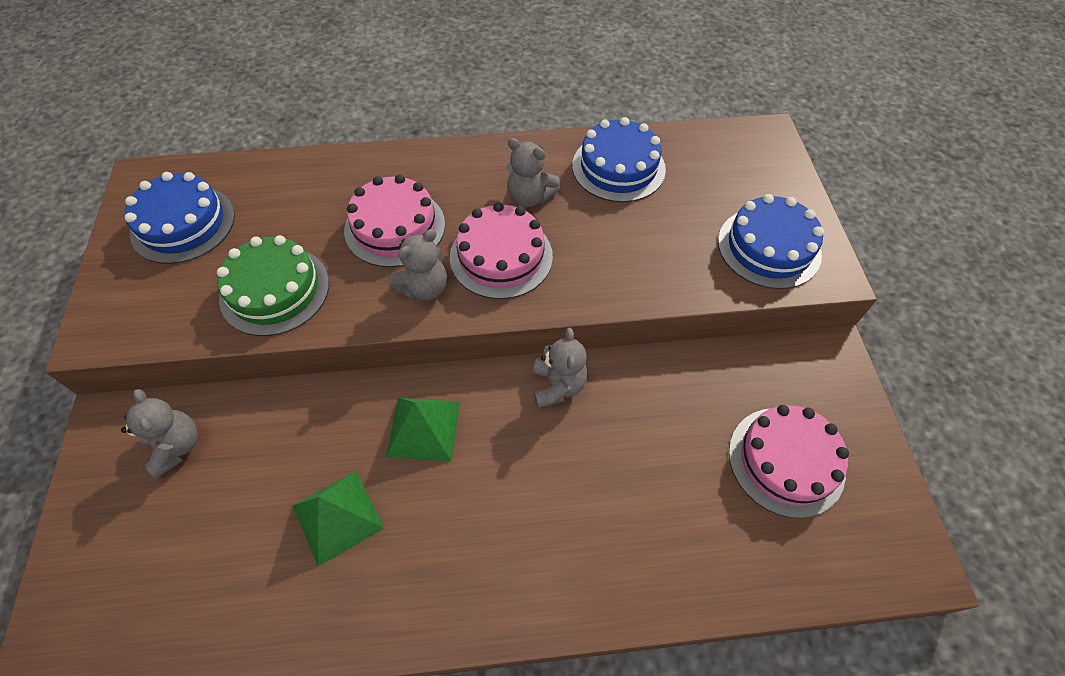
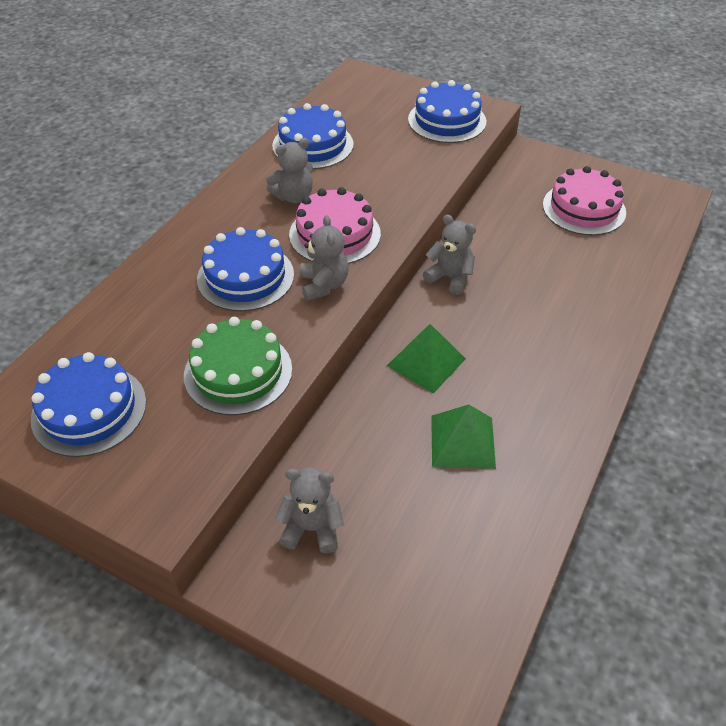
camera: 55 degrees left, 10 degrees down
(395, 227) = (245, 277): pink cake -> blue cake

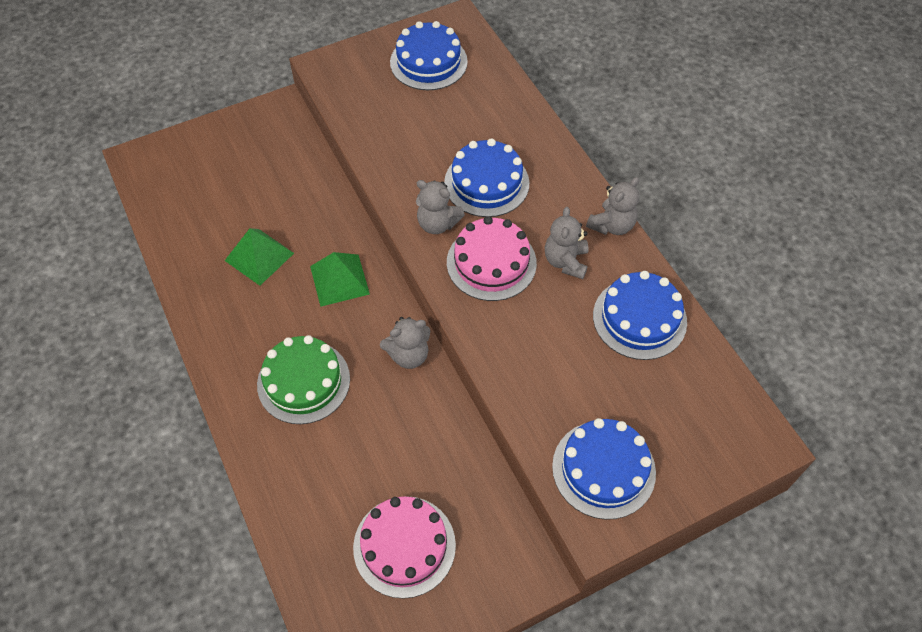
camera: 125 degrees right, 10 degrees up
(238, 372) = (396, 138): green cake -> green cake (303, 381)
(312, 528) = (277, 150): grey teddy bear -> grey teddy bear (612, 225)

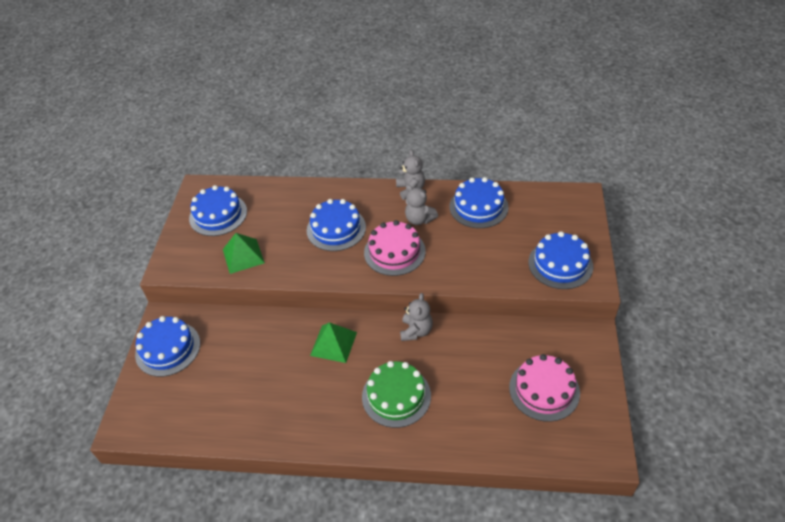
camera: 55 degrees left, 10 degrees down
(245, 136) = (168, 348): none -> blue cake
(259, 256) = (278, 382): green pyramid -> green pyramid (243, 256)
(437, 223) = (346, 264): grey teddy bear -> none

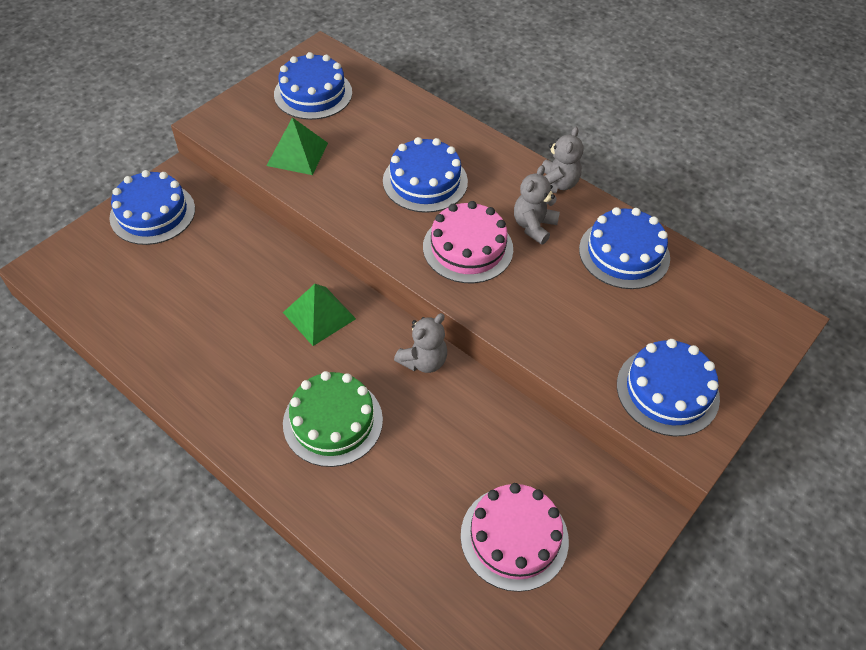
camera: 30 degrees right, 5 degrees up
(419, 219) = (533, 226): grey teddy bear -> grey teddy bear turned 45 degrees clockwise

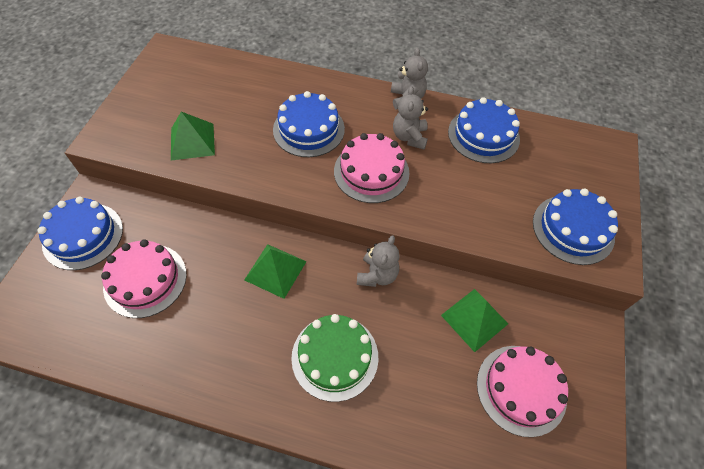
camera: 25 degrees left, 5 degrees up
(188, 276) = (145, 280): none -> pink cake
(313, 93) = (178, 86): blue cake -> none
(505, 447) = (474, 319): none -> green pyramid

